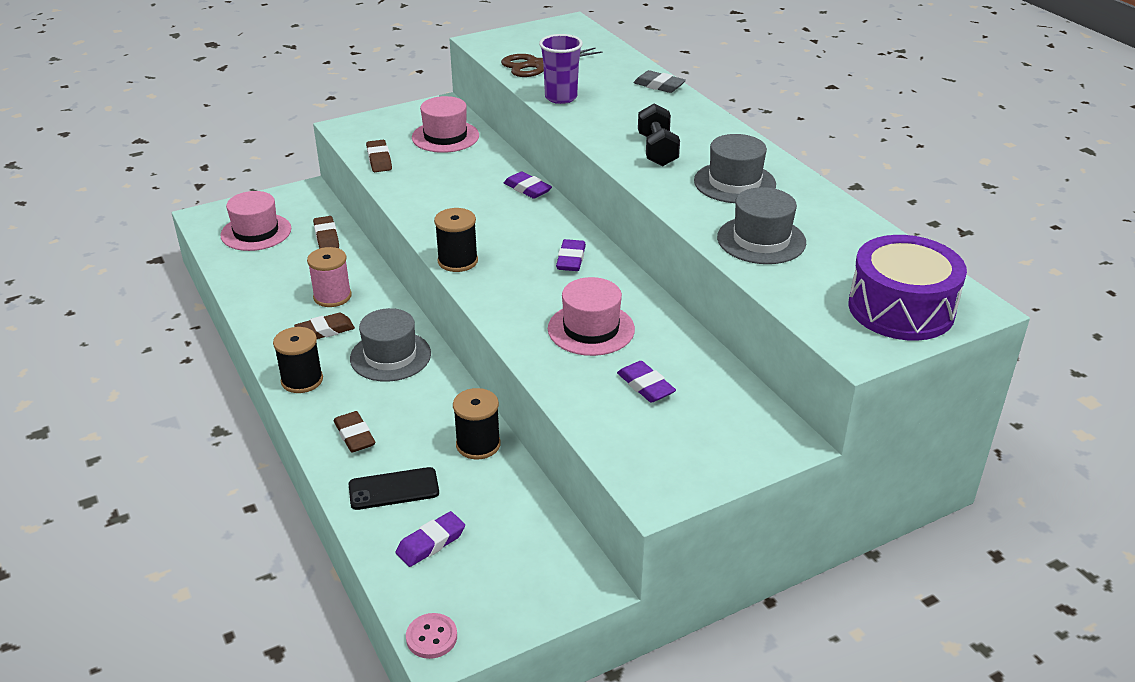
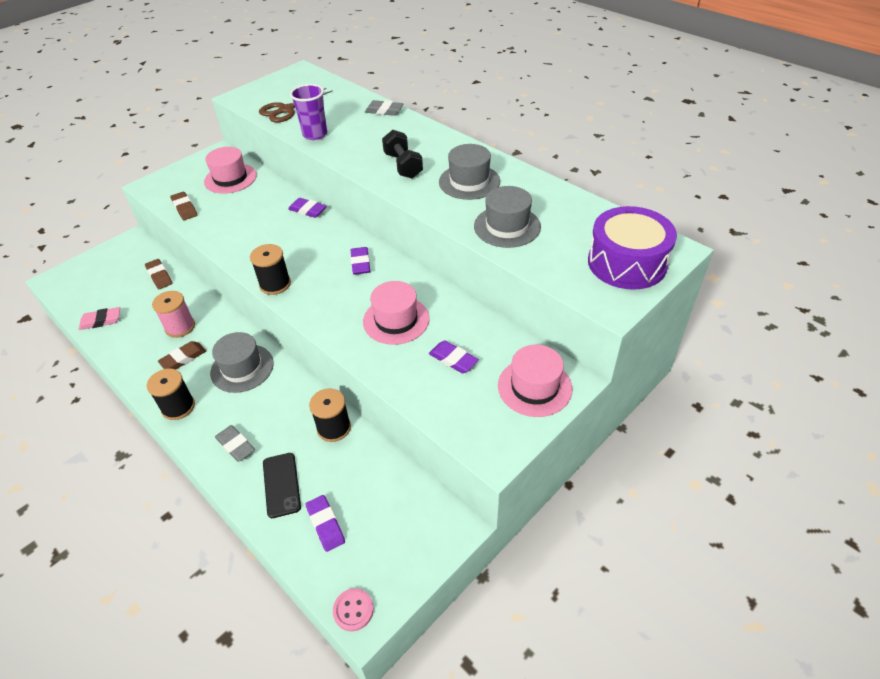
camera: 15 degrees left, 10 degrees up
(243, 271) = (101, 321): none -> pink eraser
(256, 232) = (101, 284): pink hat -> pink hat (534, 387)
(354, 436) = (236, 445): brown eraser -> grey eraser
(393, 489) = (281, 485): black phone -> black phone turned 75 degrees counterclockwise
(431, 543) = (325, 525): purple eraser -> purple eraser turned 60 degrees counterclockwise

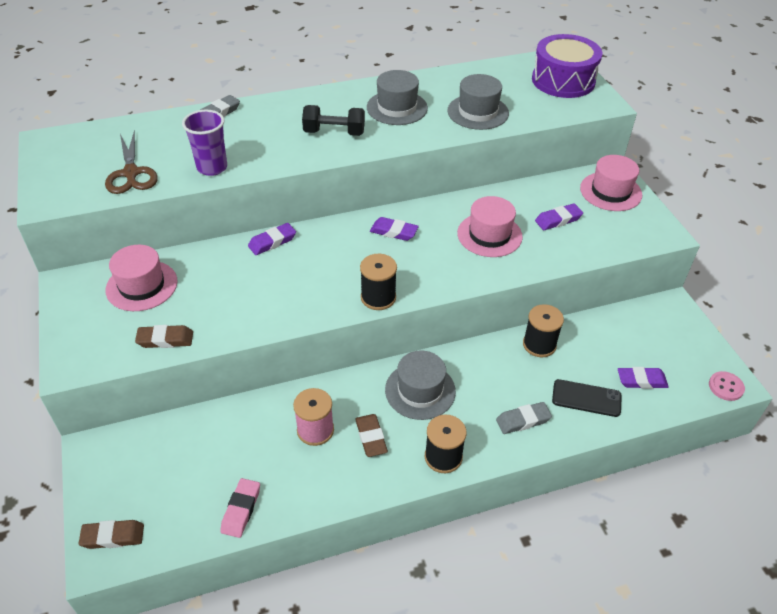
camera: 65 degrees left, 0 degrees up
(159, 276) = (202, 432): brown eraser -> brown eraser (113, 536)

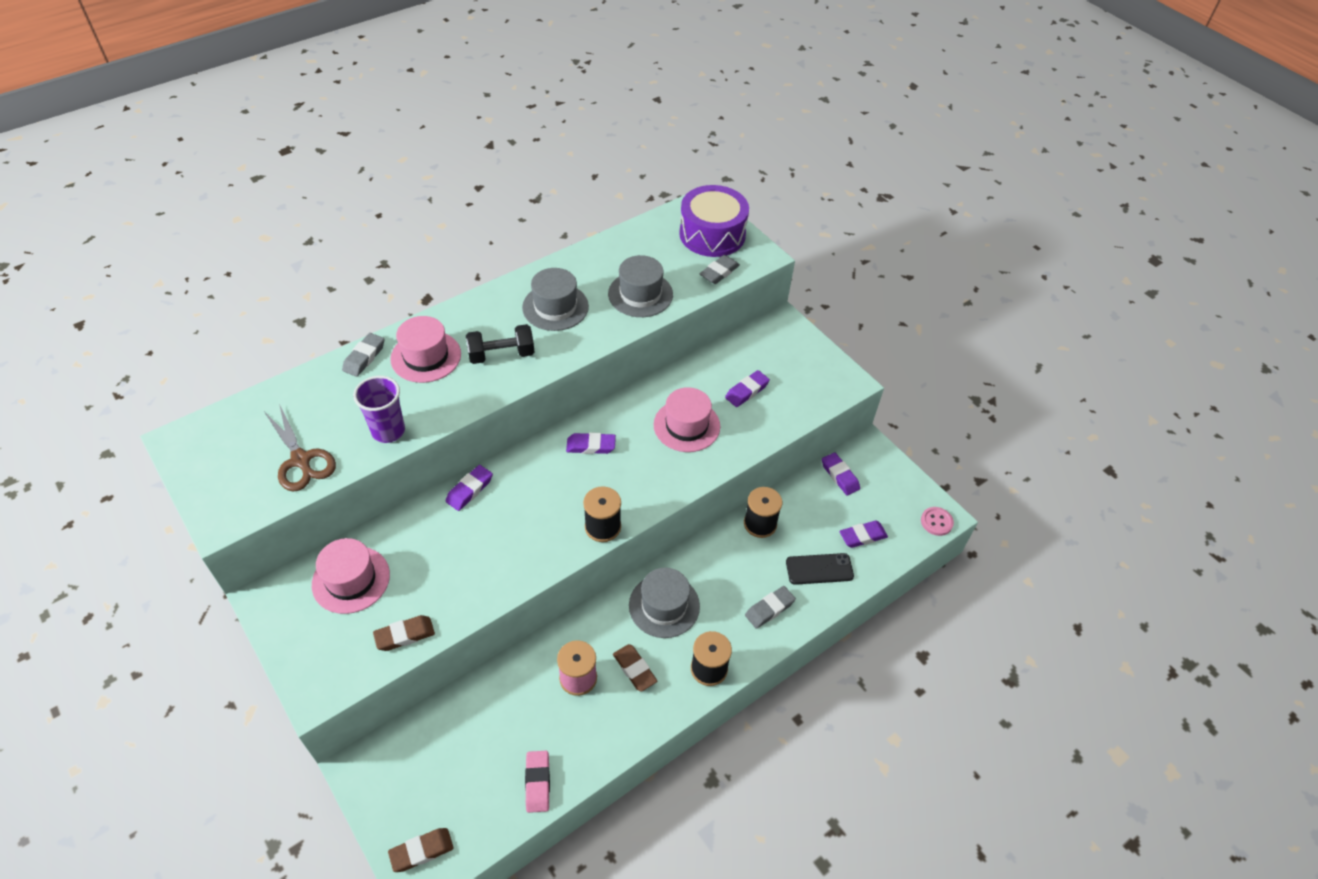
camera: 20 degrees left, 5 degrees up
(559, 109) = (719, 272): none -> grey eraser
(610, 191) = (786, 345): pink hat -> pink hat (426, 356)
(634, 323) = (840, 476): none -> purple eraser

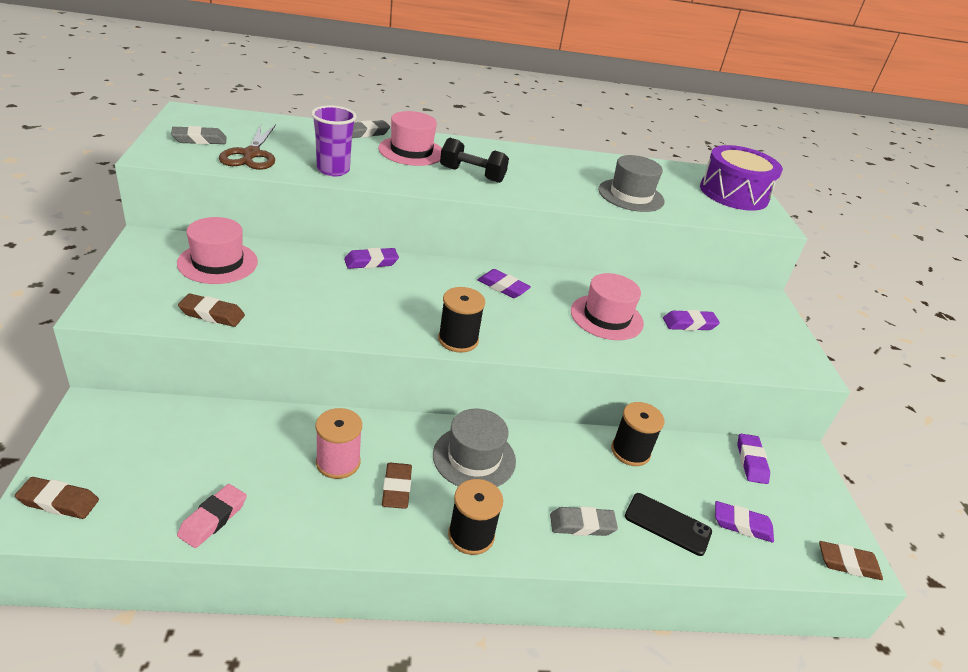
camera: 30 degrees right, 15 degrees down
(555, 307) = (547, 172): grey hat -> none
(719, 272) = (720, 214): grey eraser -> grey eraser (199, 140)
(936, 522) = (847, 564): pink button -> brown eraser

